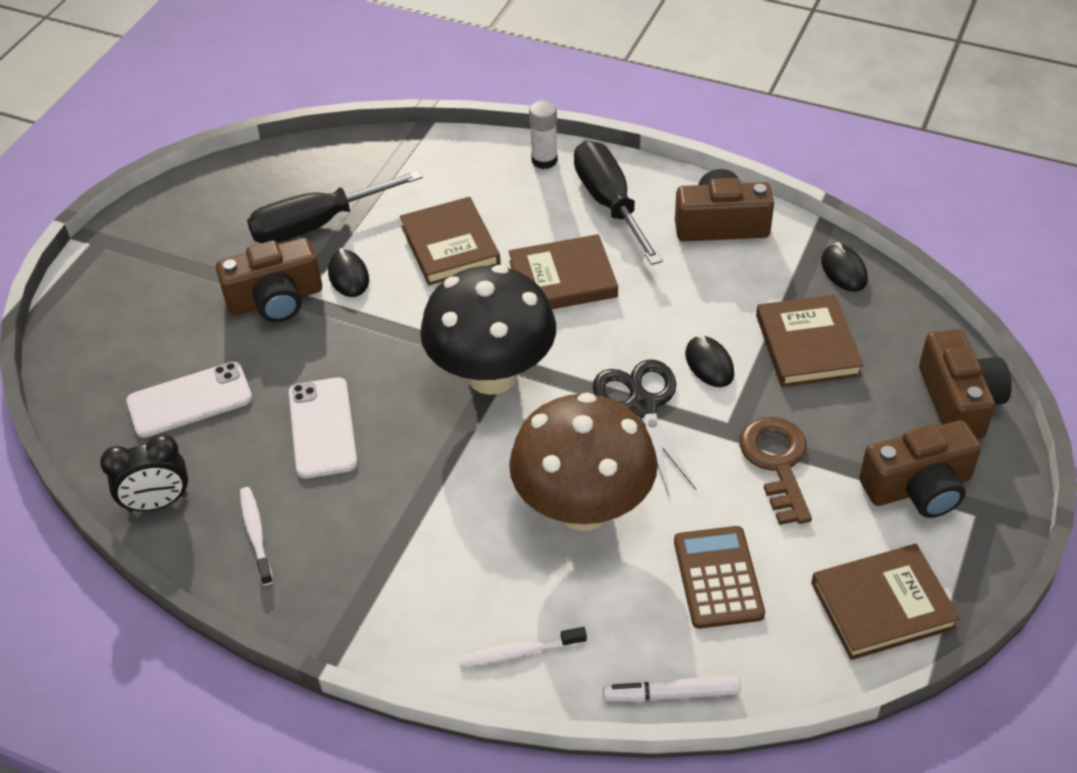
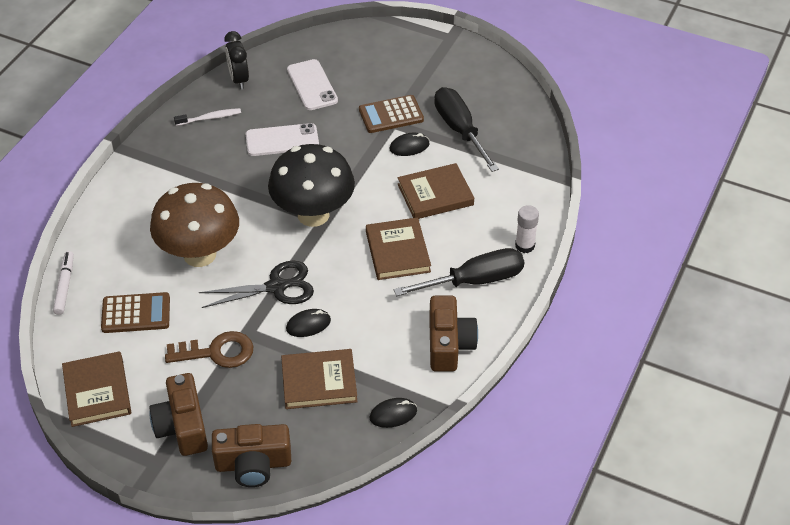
camera: 90 degrees right, 0 degrees up
(275, 299) = (391, 115): brown camera -> brown calculator
(518, 652) = (108, 223): white toothbrush -> none

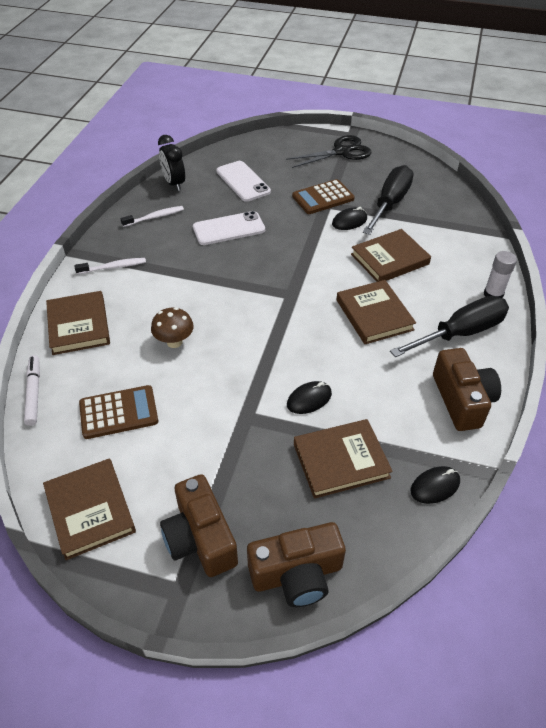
camera: 10 degrees left, 0 degrees up
(114, 227) = (79, 325): none -> brown book
(158, 169) = (113, 267): none -> white toothbrush
(199, 254) = (174, 342): brown mushroom -> brown mushroom, size x0.46
(217, 352) = (218, 443): brown key -> none
(277, 287) = (264, 364): black scissors -> black scissors (342, 152)
(313, 214) = (279, 290): black mushroom -> none
(460, 130) = (390, 203): black screwdriver -> black screwdriver turned 60 degrees clockwise

